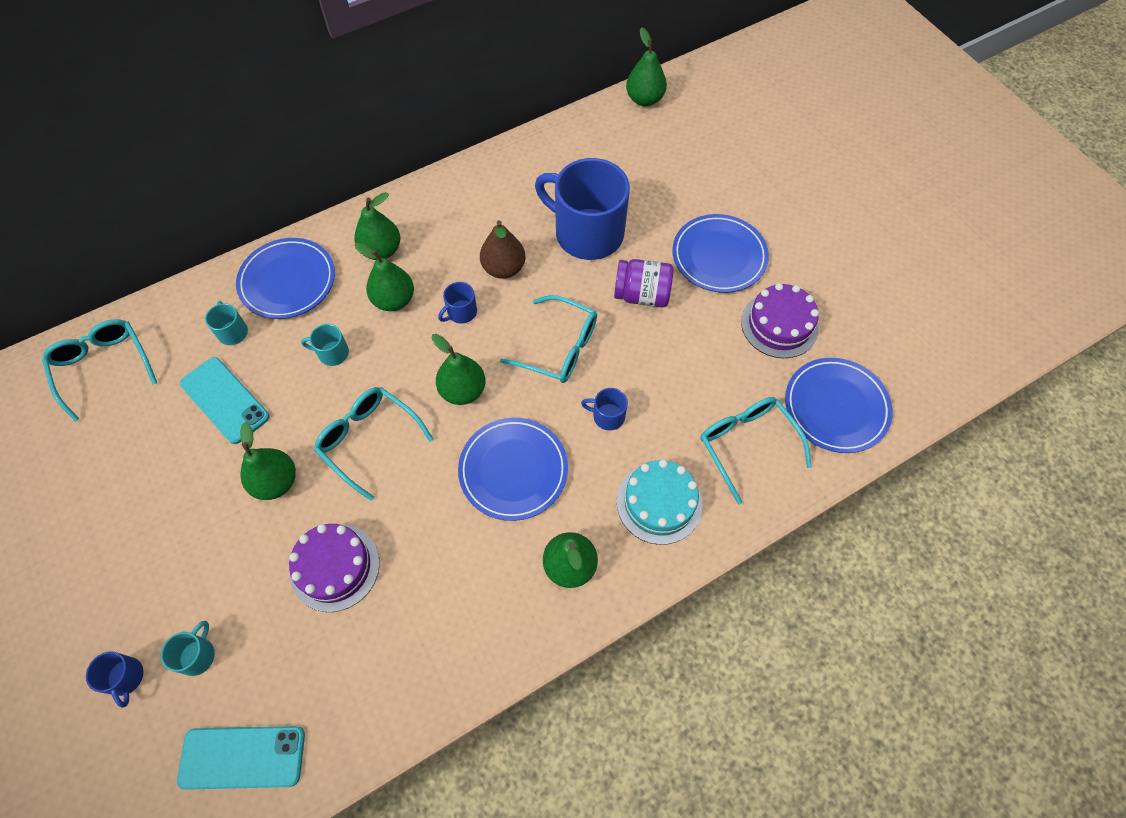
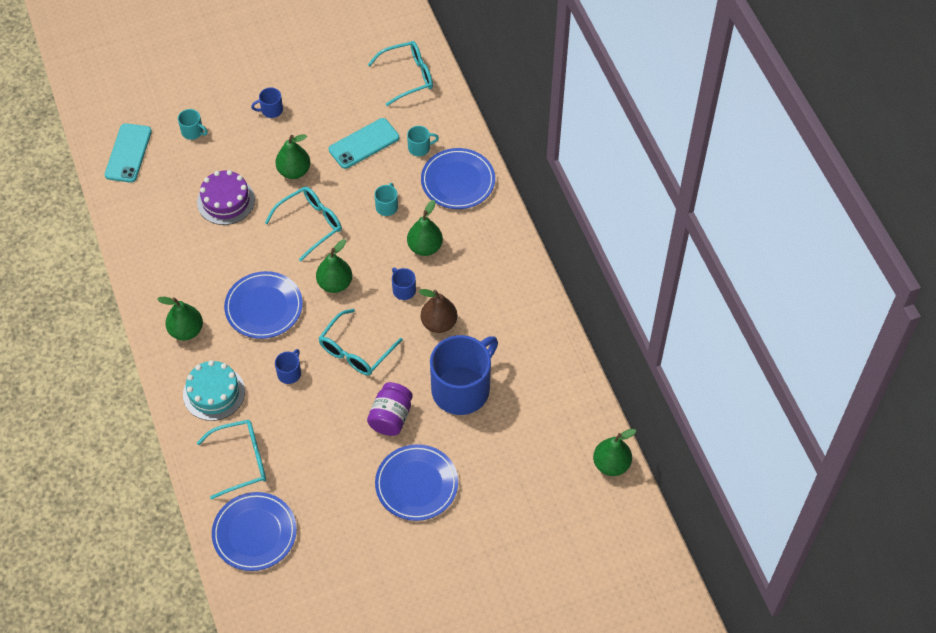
camera: 100 degrees right, 5 degrees down
(126, 678) = (191, 99): blue mug -> blue mug (271, 110)
(381, 250) = (474, 242): green pear -> none
(779, 325) = (338, 513): purple cake -> none

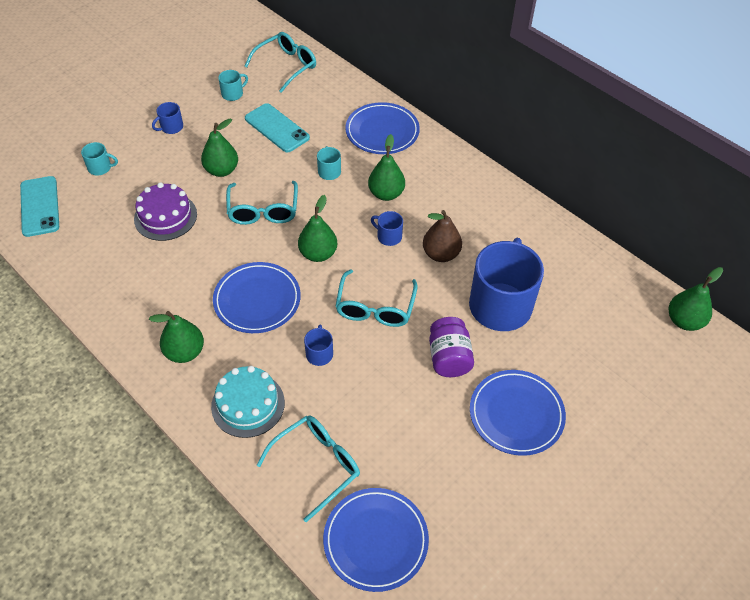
camera: 25 degrees left, 5 degrees down
(310, 224) = (263, 210): turquoise glasses -> turquoise glasses turned 150 degrees clockwise
(364, 144) = (277, 128): turquoise phone -> turquoise phone turned 75 degrees counterclockwise
(420, 148) = (331, 116): turquoise mug -> turquoise mug (233, 94)

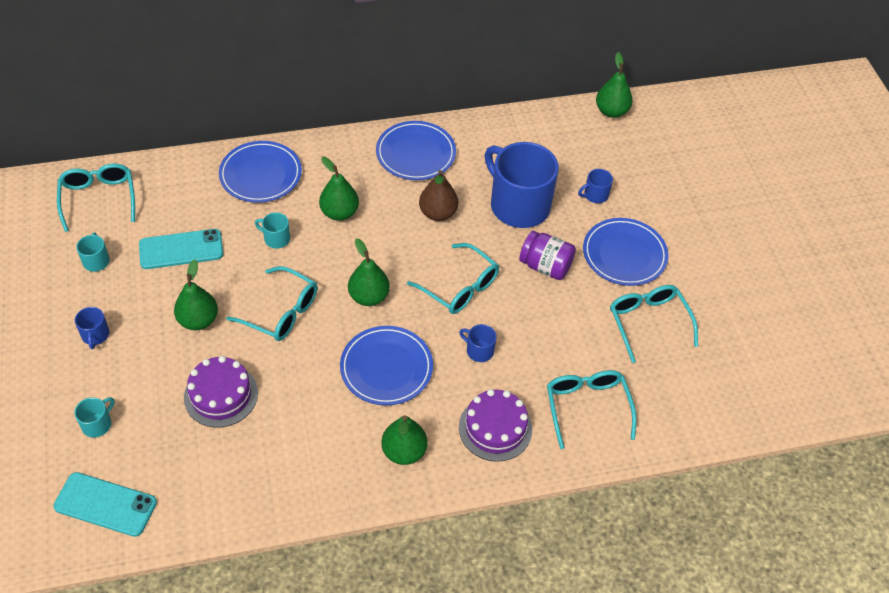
camera: 60 degrees left, 0 degrees up
(248, 404) = (495, 428): turquoise cake -> purple cake
(375, 540) = (676, 401): blue plate -> blue plate (415, 153)
(388, 236) = (390, 237): blue mug -> blue mug (595, 195)
(451, 473) = (648, 323): none -> turquoise glasses

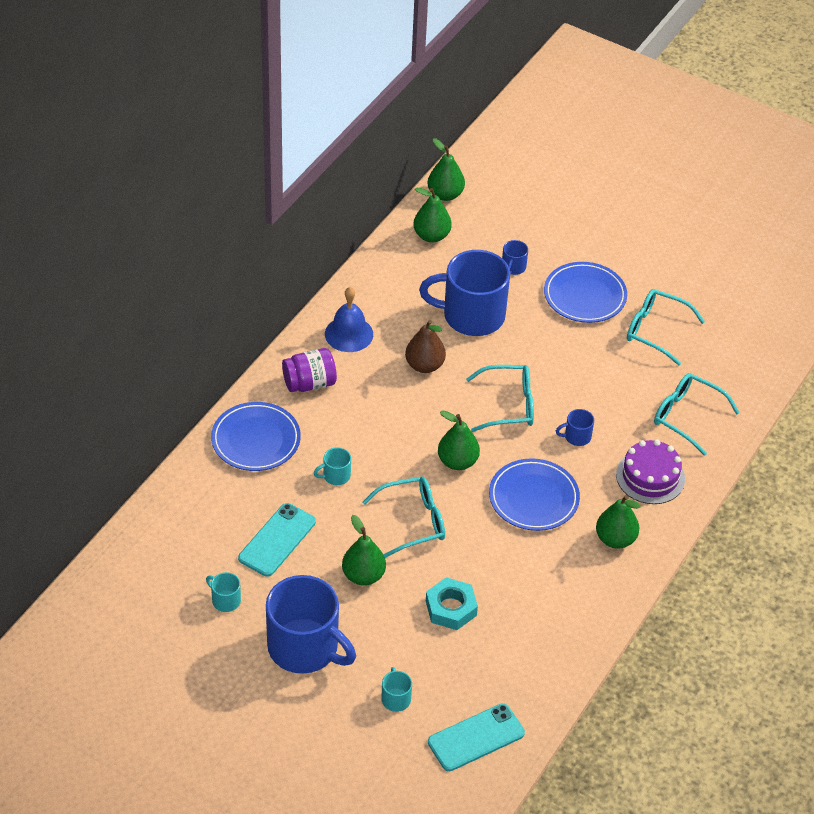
camera: 45 degrees left, 5 degrees down
(95, 335) = (305, 648): blue mug -> blue mug, size x2.42
(98, 199) = (156, 557): turquoise glasses -> none
(221, 395) = (451, 608): purple cake -> turquoise nut
(339, 213) = (354, 421): green pear -> green pear (431, 236)
(415, 153) = (349, 334): blue plate -> blue bell
(545, 266) = (545, 345): purple jar -> purple jar (309, 383)

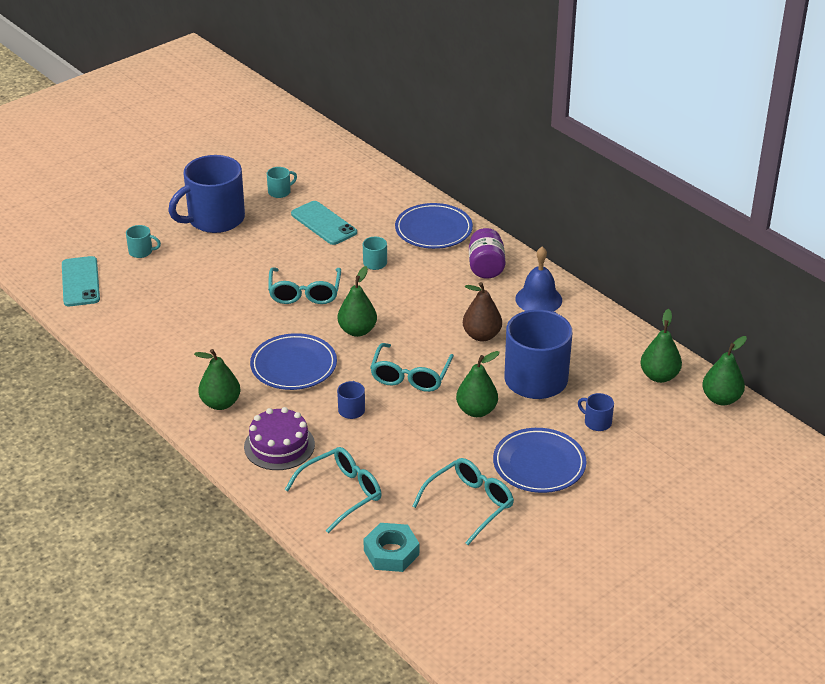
camera: 110 degrees right, 10 degrees down
(363, 576) = (264, 258): green pear -> green pear (476, 410)
(451, 608) = (206, 295): turquoise nut -> turquoise nut (391, 552)

